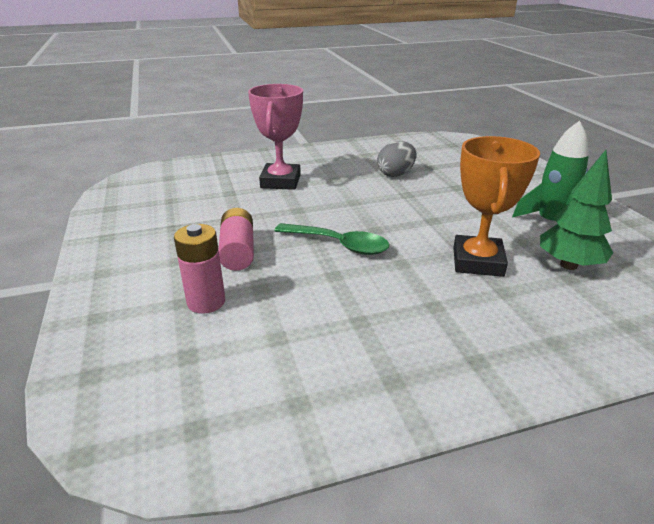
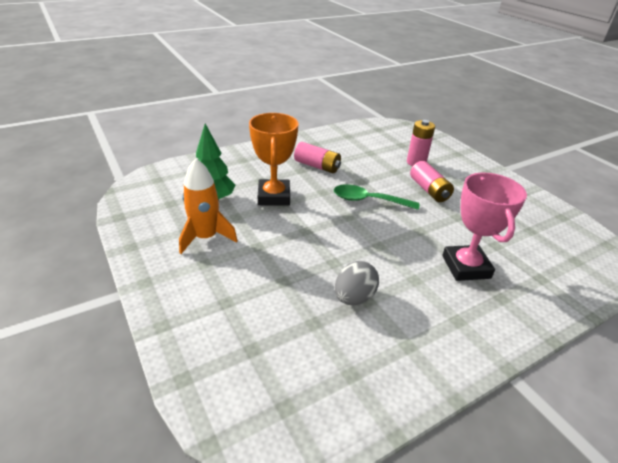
camera: 165 degrees right, 5 degrees up
(402, 311) = (317, 166): none -> pink battery
(550, 223) = (206, 237): green rocket -> orange rocket

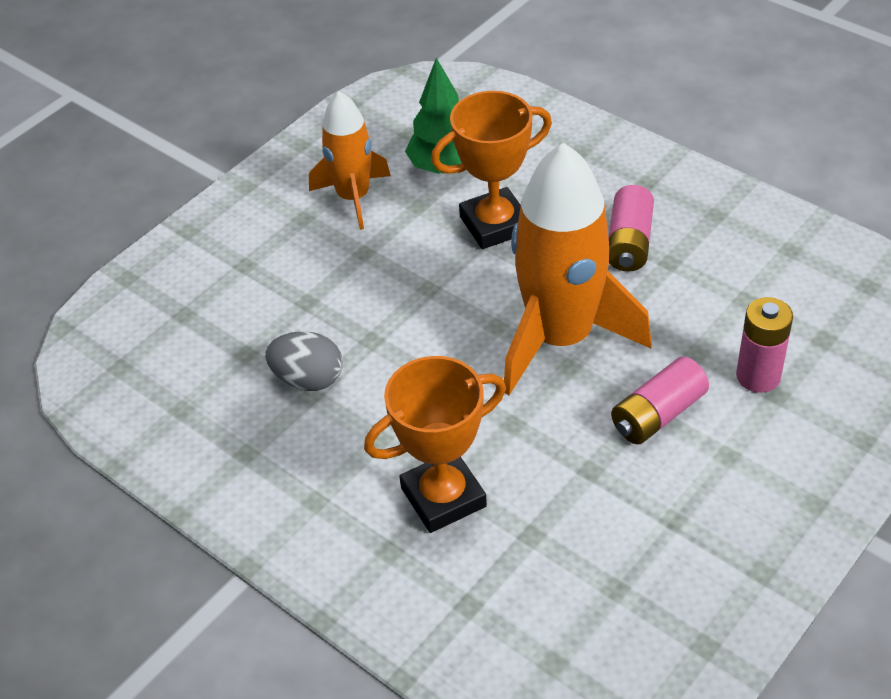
camera: 75 degrees right, 10 degrees up
(368, 200) = (560, 338): green spoon -> orange rocket
(466, 267) = (443, 497): pink trophy -> orange trophy

